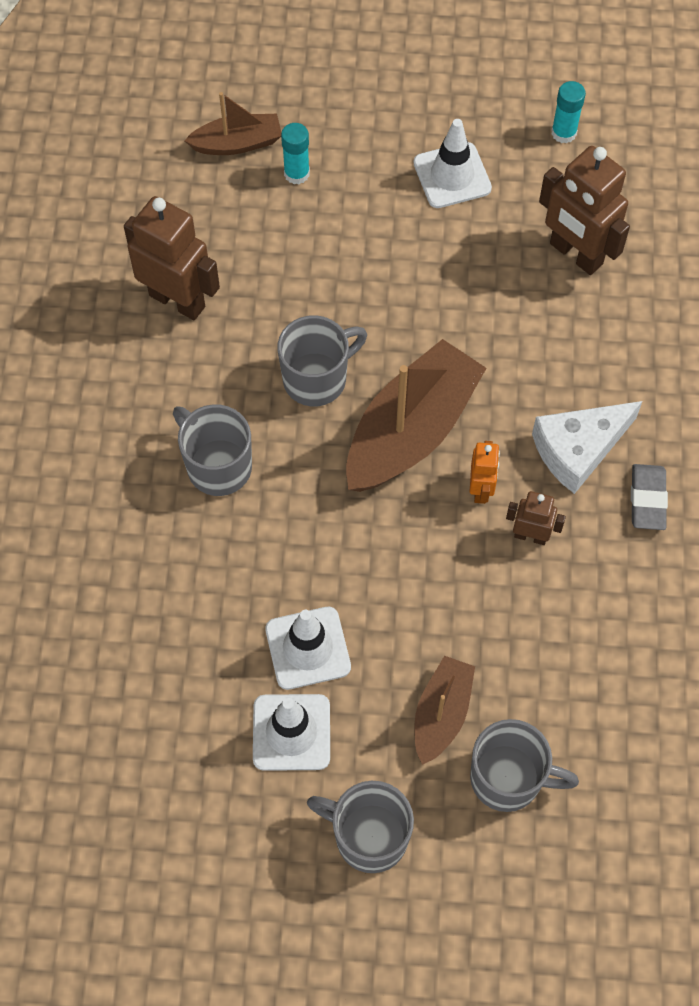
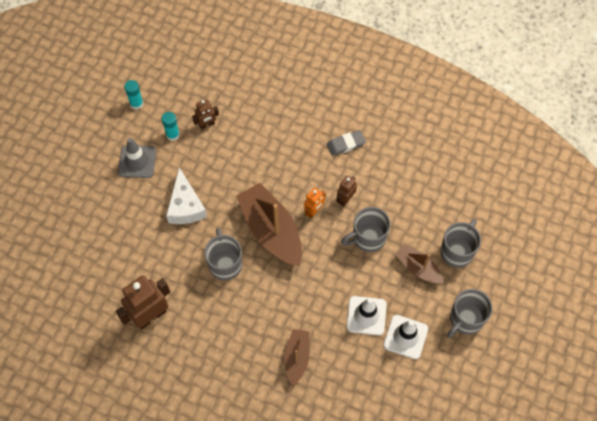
camera: 70 degrees left, 0 degrees up
(217, 466) = (254, 326): grey mug -> grey mug (368, 238)
(237, 143) = (67, 256): brown boat -> brown boat (297, 358)
(296, 173) = (101, 233): turquoise glue stick -> turquoise glue stick (172, 135)
(452, 175) = (137, 161): white traffic cone -> grey traffic cone
(481, 489) = (314, 211): orange robot -> orange robot turned 105 degrees clockwise
(575, 254) = (207, 124): brown robot -> brown robot, size x0.53
(578, 449) = (310, 163): white cheese -> white cheese (185, 206)
(647, 499) = (346, 144): grey eraser -> grey eraser turned 45 degrees counterclockwise

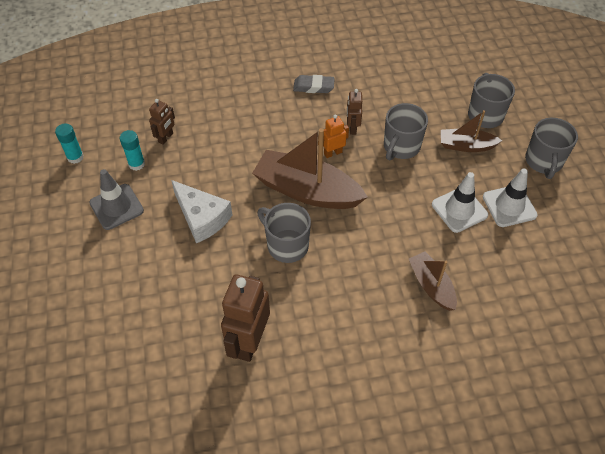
camera: 35 degrees left, 10 degrees down
(314, 211) = (333, 153): orange robot -> orange robot turned 120 degrees counterclockwise
(346, 144) = (313, 87): grey eraser -> grey eraser turned 60 degrees clockwise

